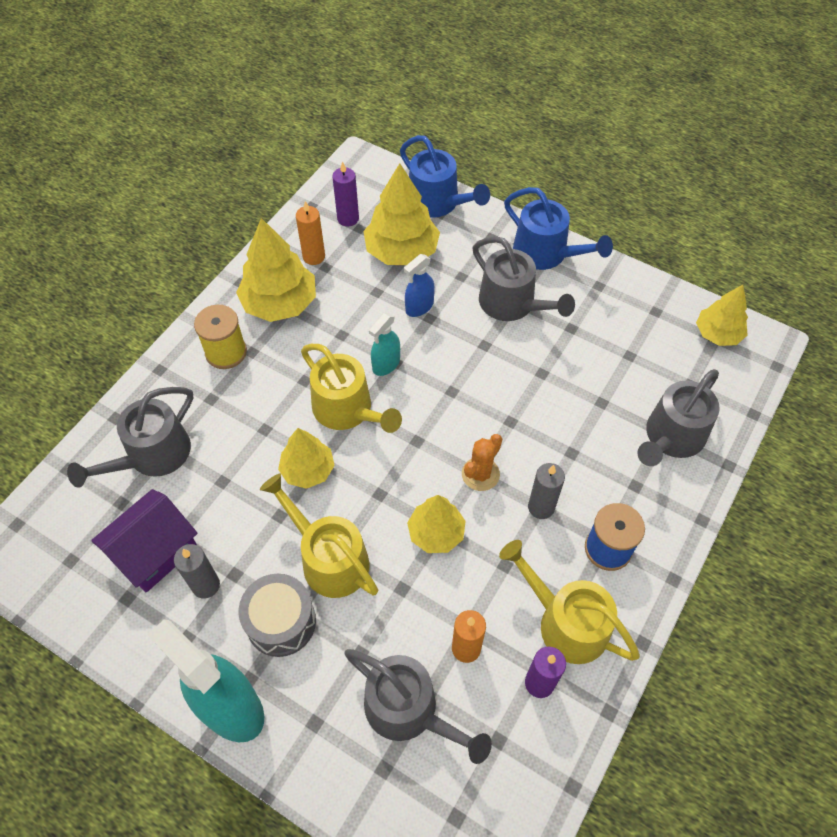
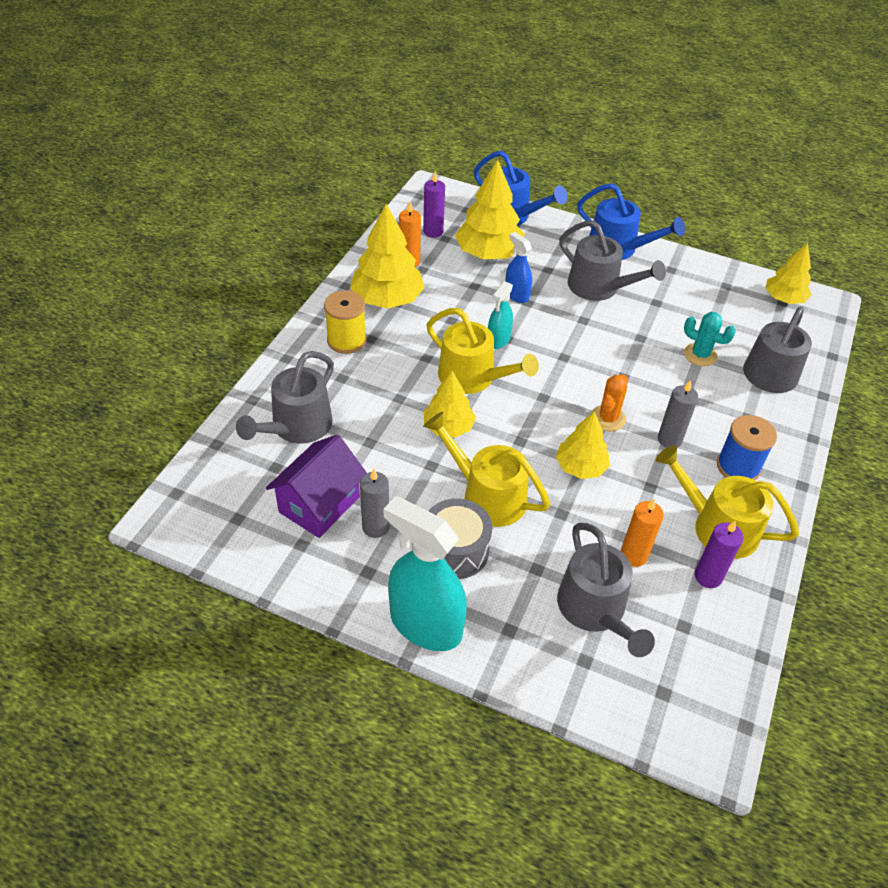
camera: 10 degrees left, 10 degrees down
(409, 710) = (595, 610): grey watering can -> grey watering can turned 45 degrees clockwise
(419, 307) = (516, 294): blue spray bottle -> blue spray bottle turned 105 degrees clockwise
(603, 401) = (700, 355): none -> turquoise cactus

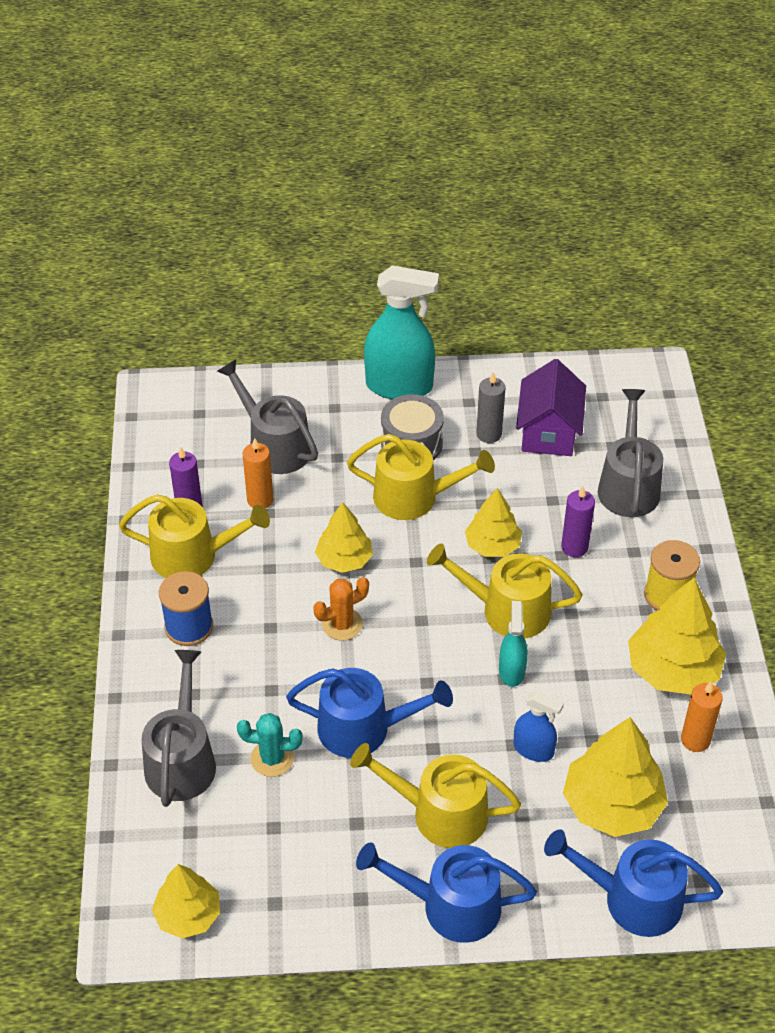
camera: 155 degrees right, 0 degrees up
(433, 231) = (710, 810): purple candle -> purple candle (574, 547)
(599, 287) = (440, 813): grey watering can -> yellow watering can
(608, 418) = (342, 624): orange cactus -> orange cactus turned 60 degrees clockwise
(626, 347) = (363, 728): none -> blue watering can
(669, 440) = (269, 627): grey candle -> none

